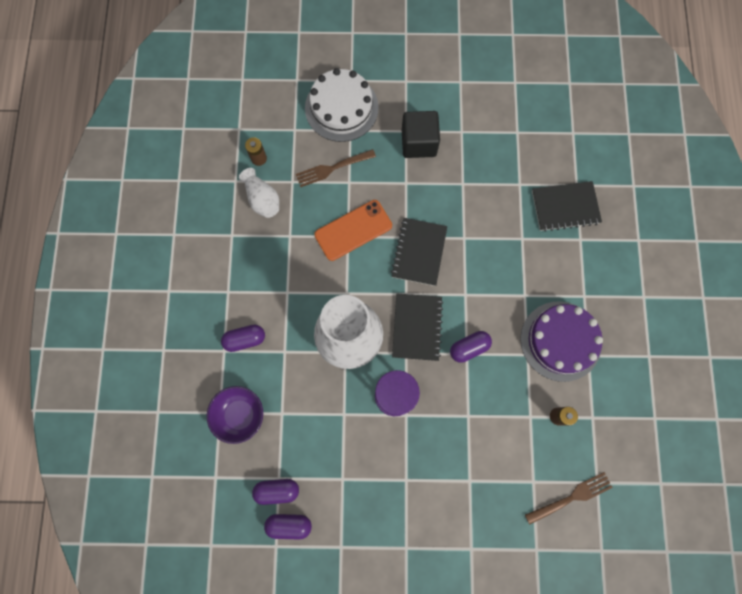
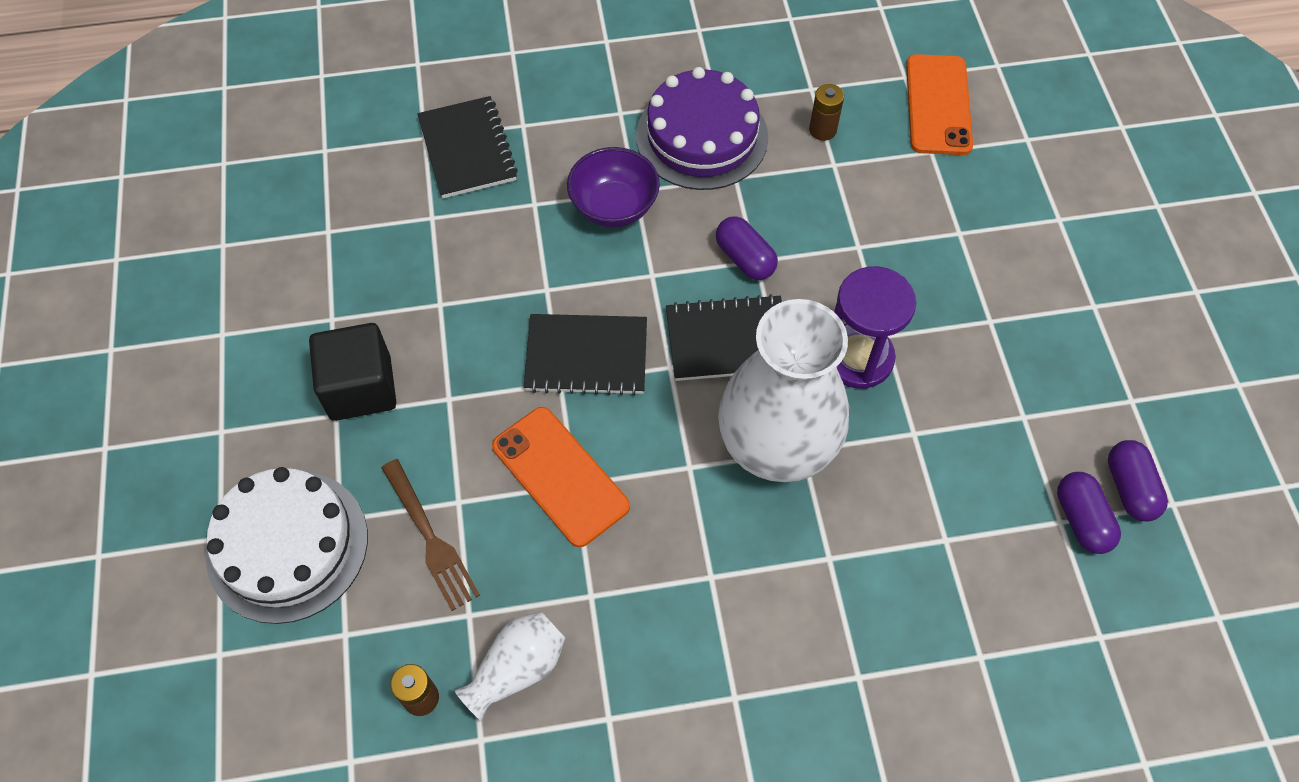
camera: 100 degrees left, 15 degrees down
(240, 415) = (972, 616): purple bowl -> purple bowl (614, 206)
(245, 339) = (825, 638): purple capsule -> none
(570, 497) = (938, 105): brown fork -> orange phone

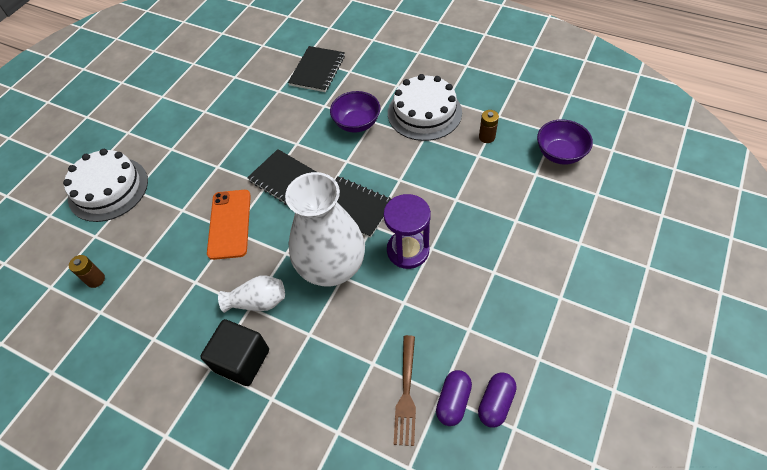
camera: 40 degrees right, 5 degrees down
(361, 388) = (189, 143): black cube -> black cube (242, 360)
(429, 537) = (158, 218): brown fork -> brown fork (406, 392)
(517, 669) = (139, 293): white vase -> white vase (258, 302)
(702, 136) = (424, 112): purple cake -> white cake
(745, 258) = (395, 176): purple capsule -> none
(938, 105) = (560, 154): orange phone -> purple bowl

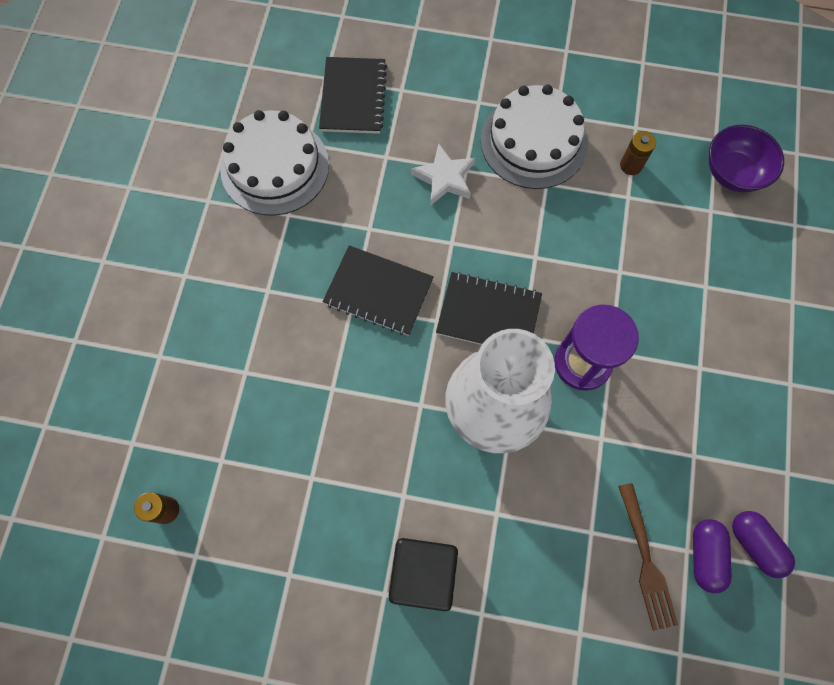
camera: 20 degrees left, 15 degrees up
(108, 189) = (117, 363): white cake -> white cake (275, 167)
(229, 224) = (324, 378): orange phone -> none
(258, 302) = (411, 485): white vase -> none
(357, 123) = (444, 178): purple bowl -> white star
(495, 403) = (755, 544): purple capsule -> purple capsule turned 45 degrees counterclockwise

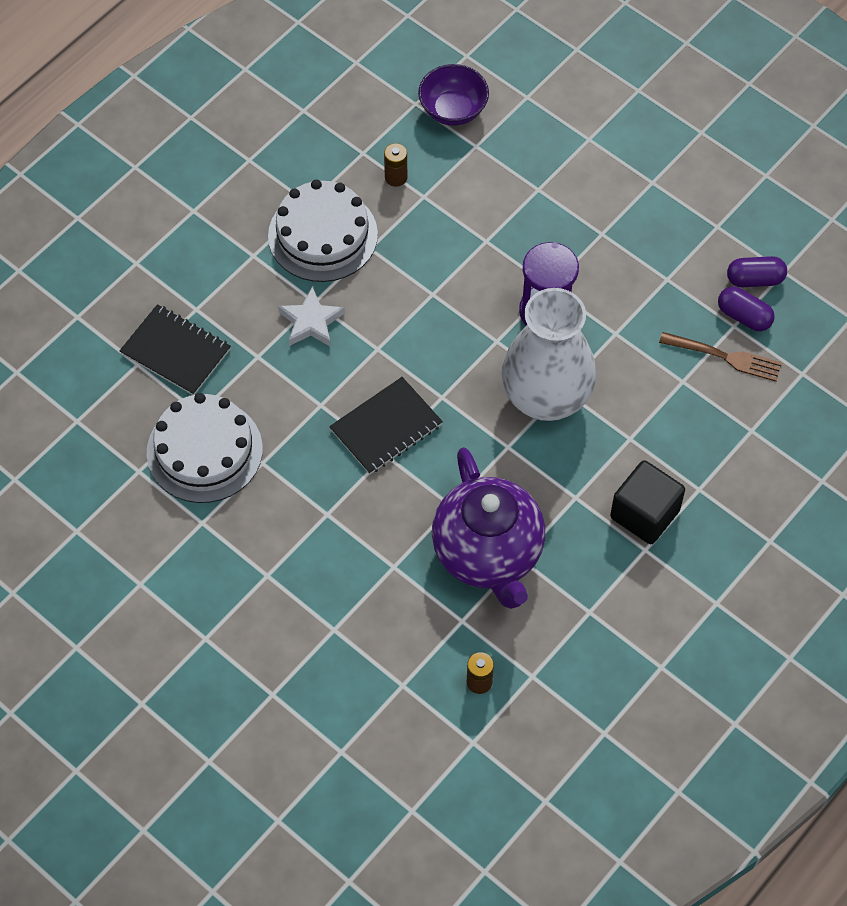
camera: 60 degrees left, 10 degrees down
(300, 447) = (488, 554): none -> purple teapot
(488, 314) = (461, 356): black notebook -> none

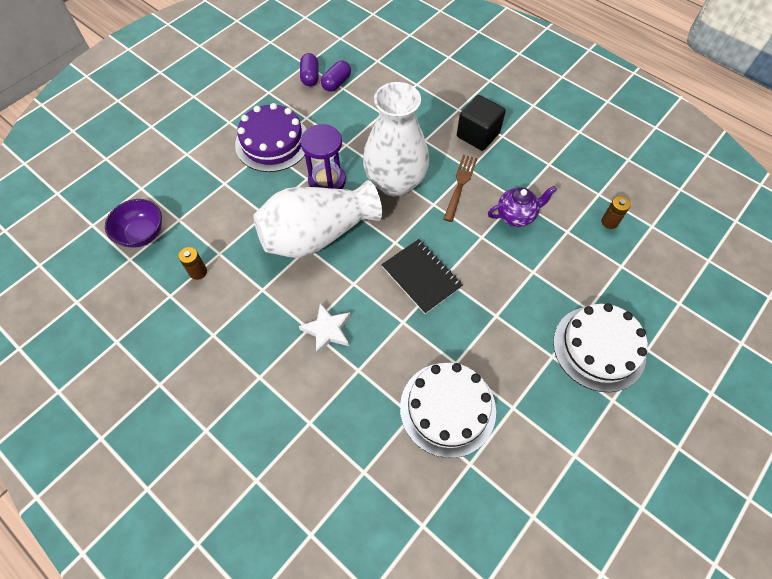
camera: 90 degrees left, 0 degrees up
(176, 351) = (352, 438): black notebook -> none
(323, 235) = (246, 323): white cake -> white cake (599, 348)
(453, 304) = (317, 235): none -> white vase
(488, 554) = (516, 216): purple teapot -> purple teapot, size x0.53
(614, 240) = (272, 142): none -> purple cake
(724, 357) = (365, 93): brown fork -> brown fork (460, 185)

